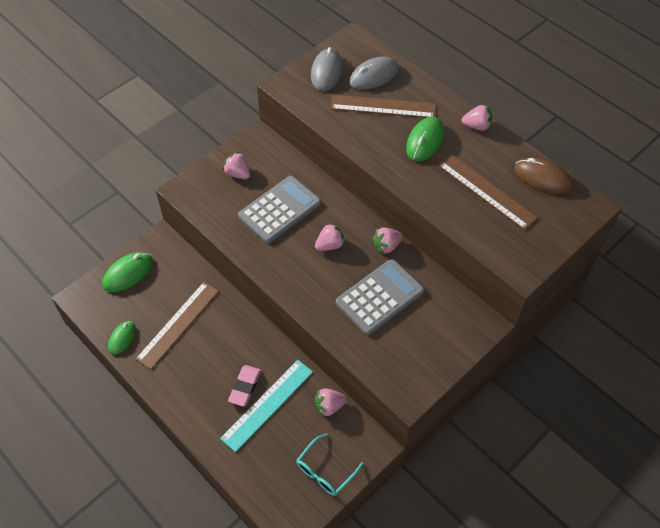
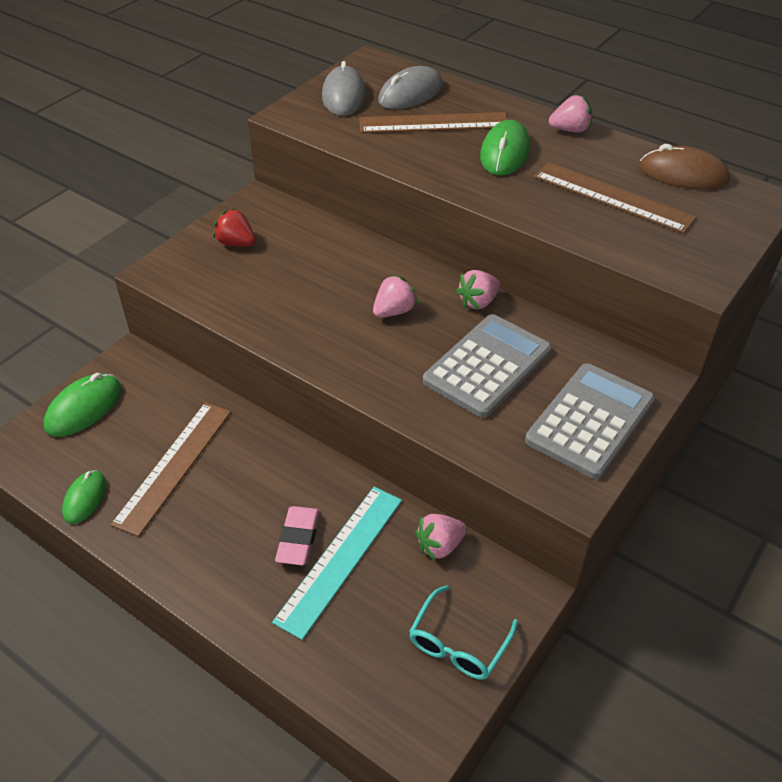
camera: 10 degrees left, 10 degrees down
(238, 173) = (236, 243): pink strawberry -> red strawberry
(279, 210) = (308, 278): grey calculator -> grey calculator (590, 421)

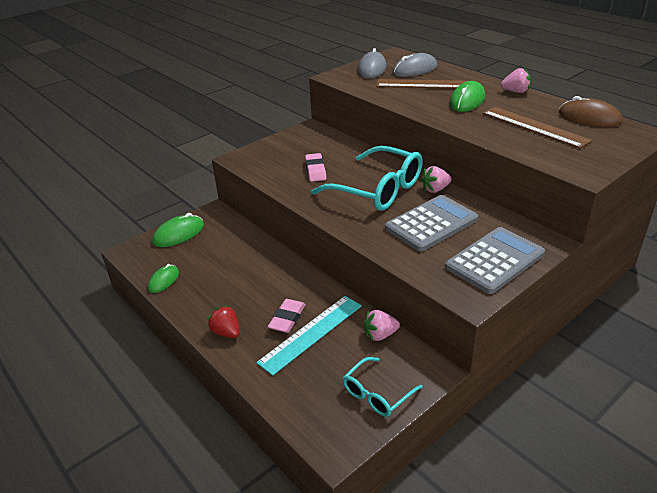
camera: 15 degrees right, 10 degrees down
(174, 466) = (222, 270): brown ruler -> none
(236, 243) = (289, 148): red strawberry -> red strawberry (226, 332)
(290, 284) = (315, 170): none -> pink eraser
(394, 311) = (377, 189): pink strawberry -> turquoise glasses

